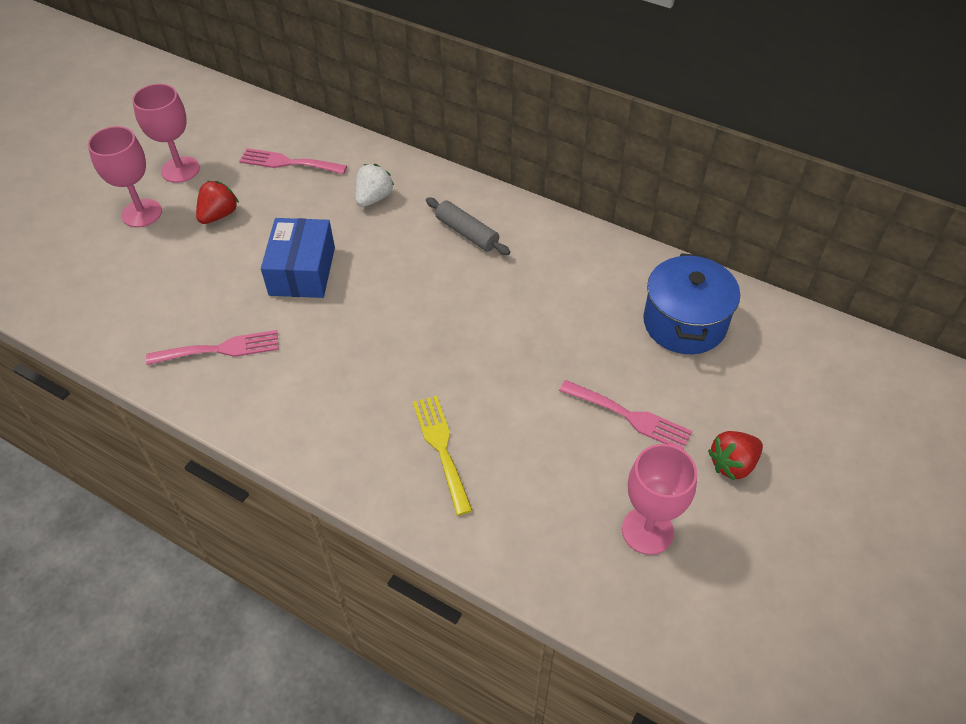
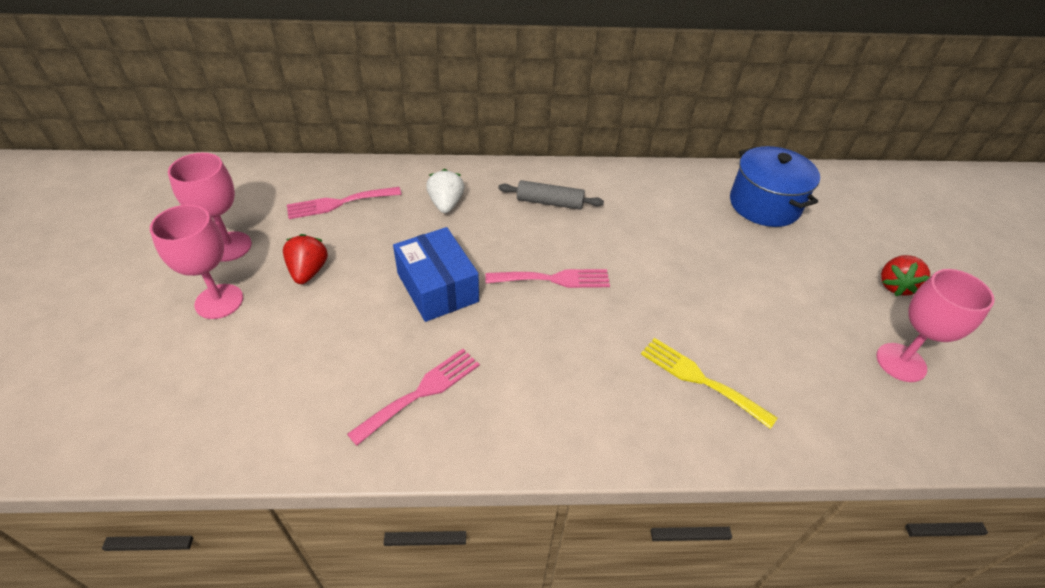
camera: 35 degrees left, 5 degrees down
(630, 417) = (801, 285): pink fork -> pink fork (554, 279)

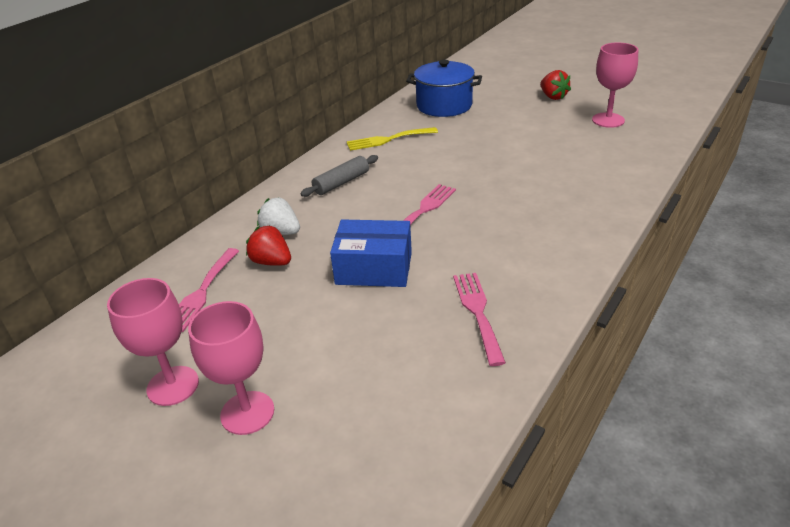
camera: 50 degrees left, 10 degrees down
(308, 271) = (273, 338): red strawberry -> red strawberry (271, 262)
(700, 379) = (566, 187): yellow fork -> yellow fork (387, 140)

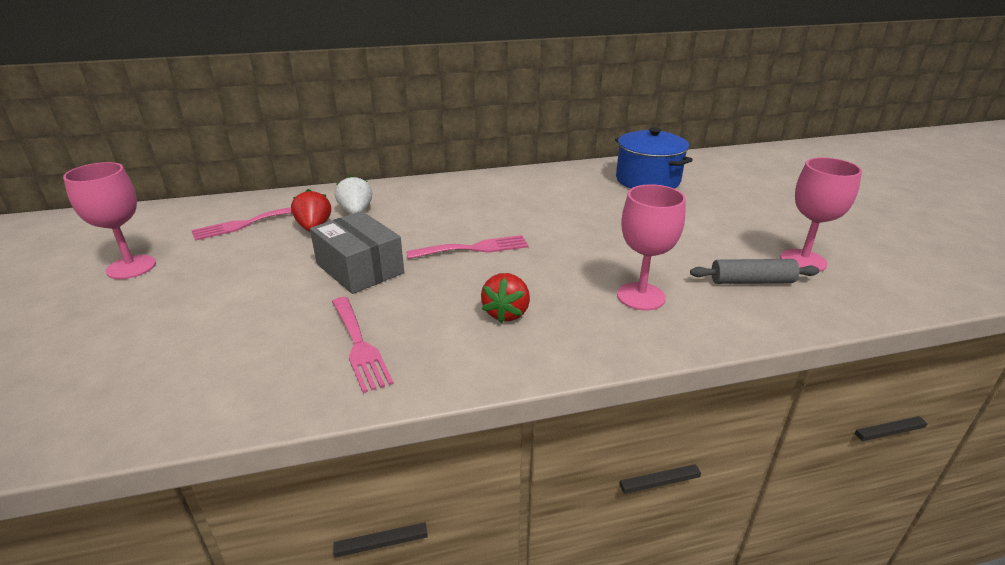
camera: 40 degrees right, 5 degrees down
(247, 413) = (123, 309): pink goblet -> pink goblet (641, 296)
(341, 183) = (456, 200): grey rolling pin -> grey rolling pin (751, 281)
(374, 268) = (360, 268): blue box -> grey box
(387, 140) = (549, 186): yellow fork -> none
(477, 312) = (359, 346): pink fork -> pink fork turned 120 degrees clockwise
(553, 97) = (777, 215): red strawberry -> red strawberry (506, 313)

